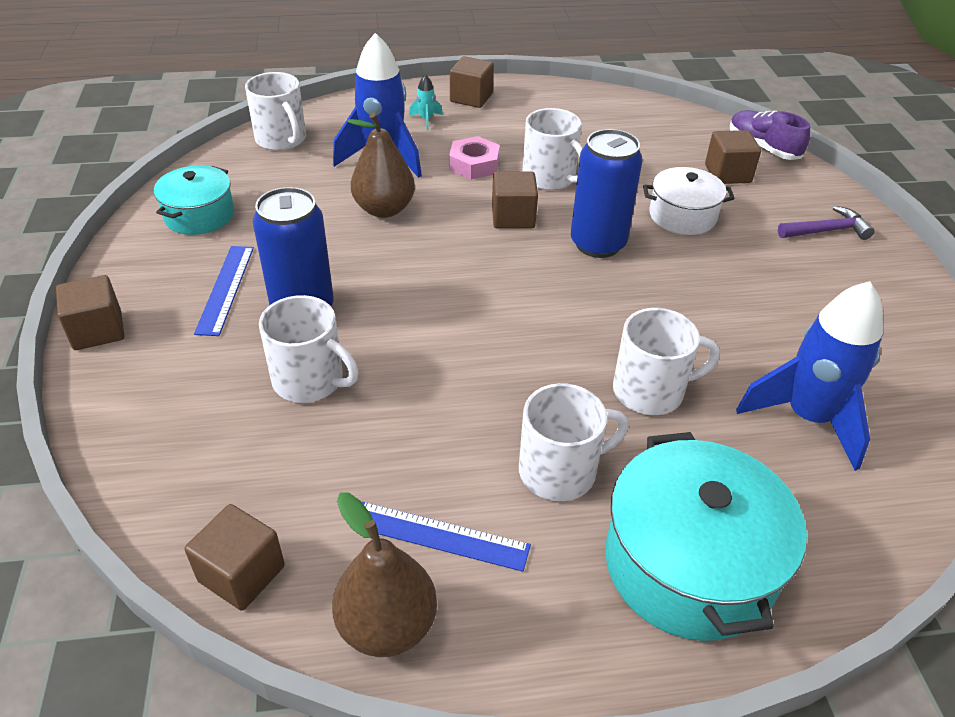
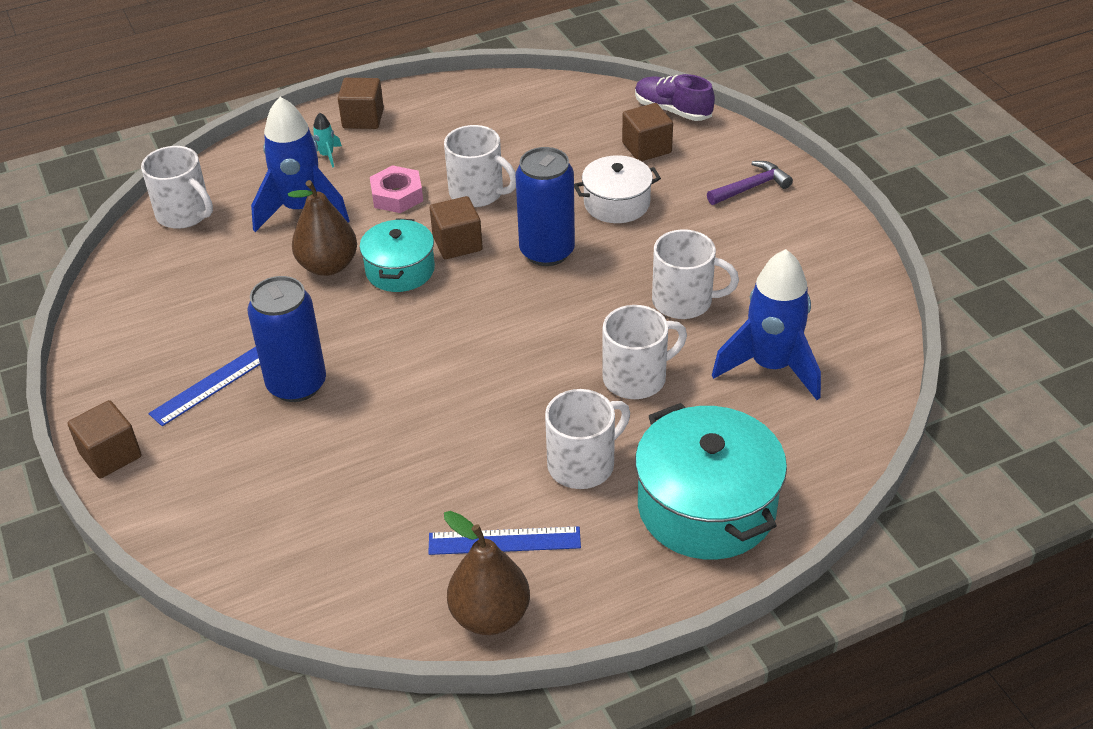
camera: 15 degrees left, 0 degrees up
(199, 215) = (144, 317): turquoise pot -> turquoise pot (400, 270)
(225, 289) = (212, 384): blue ruler -> blue ruler turned 60 degrees clockwise
(241, 574) = (356, 613): brown cube -> none
(310, 380) = (336, 447): white mug -> white mug (684, 301)

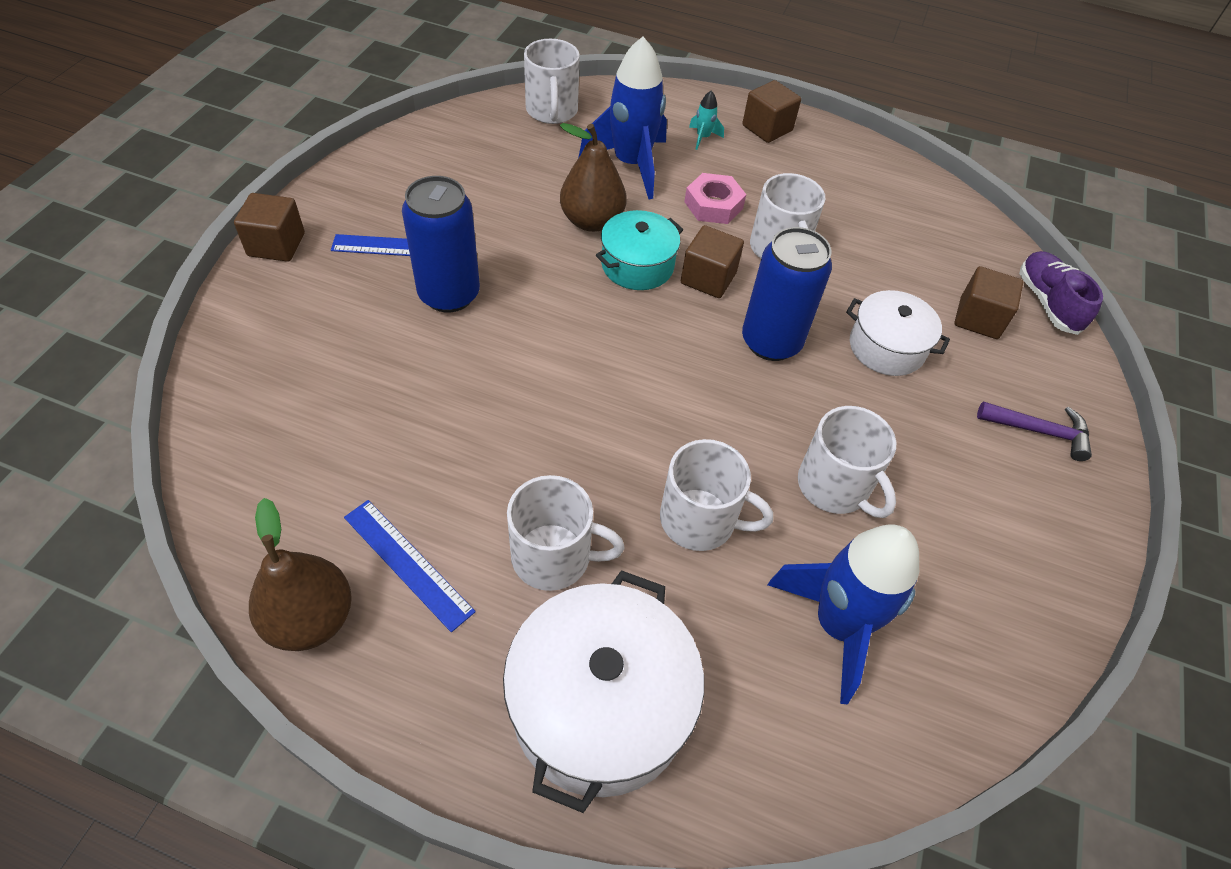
camera: 40 degrees right, 10 degrees up
(706, 506) = (600, 706): turquoise pot -> white pot

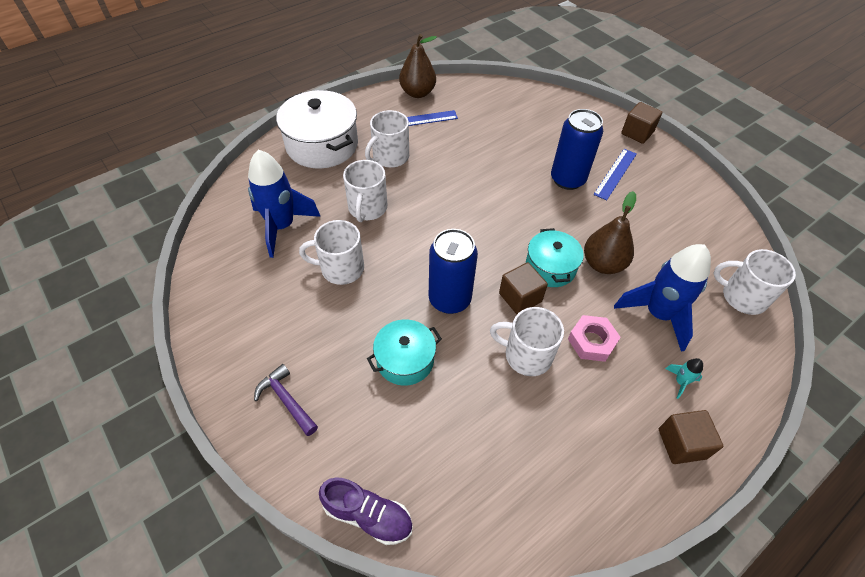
camera: 125 degrees right, 0 degrees up
(700, 520) = (367, 208): white mug -> white mug turned 45 degrees counterclockwise
(886, 347) = (405, 360): white pot -> turquoise pot
(978, 318) = (388, 443): brown cube -> none
(1039, 431) = (286, 400): purple hammer -> purple hammer turned 90 degrees clockwise

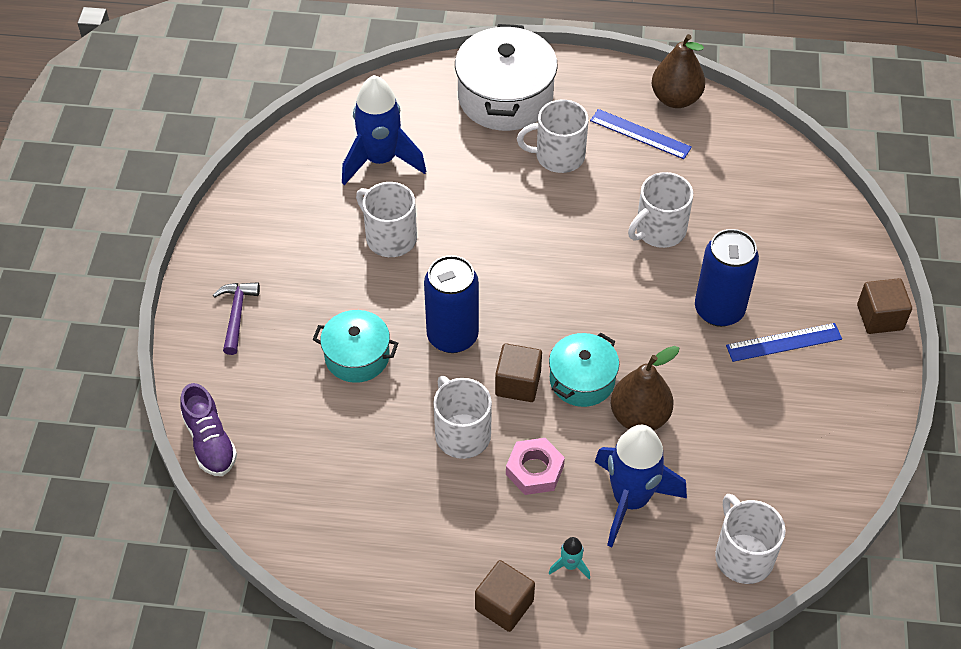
camera: 45 degrees right, 0 degrees up
(367, 208) = (475, 196): white mug -> white mug (659, 230)

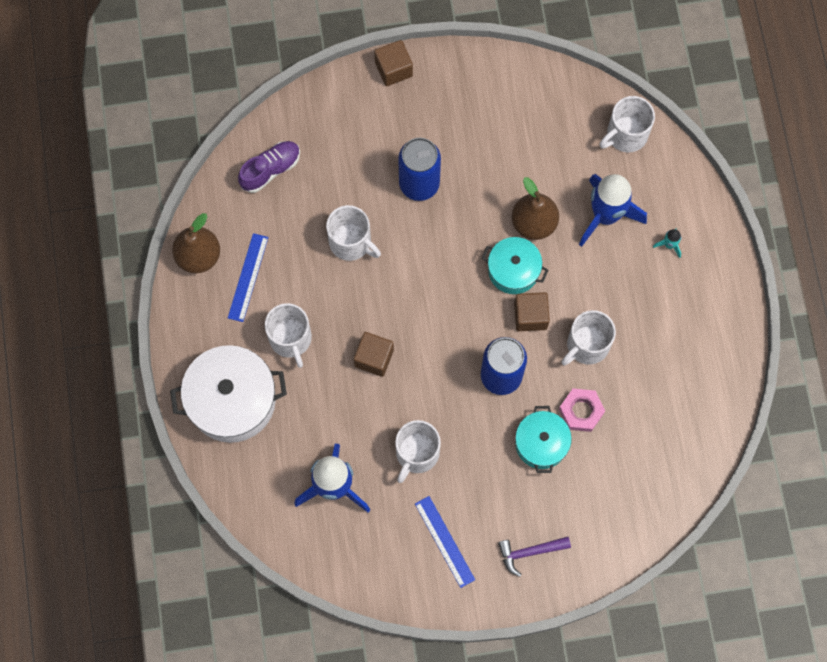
camera: 105 degrees left, 20 degrees up
(210, 442) = (651, 529): purple shoe -> purple shoe (270, 170)
(504, 605) = (713, 281): brown cube -> brown cube (374, 358)
(534, 470) = (601, 286): pink nut -> pink nut (581, 411)
(784, 342) = (436, 133): blue ruler -> blue ruler (444, 541)

